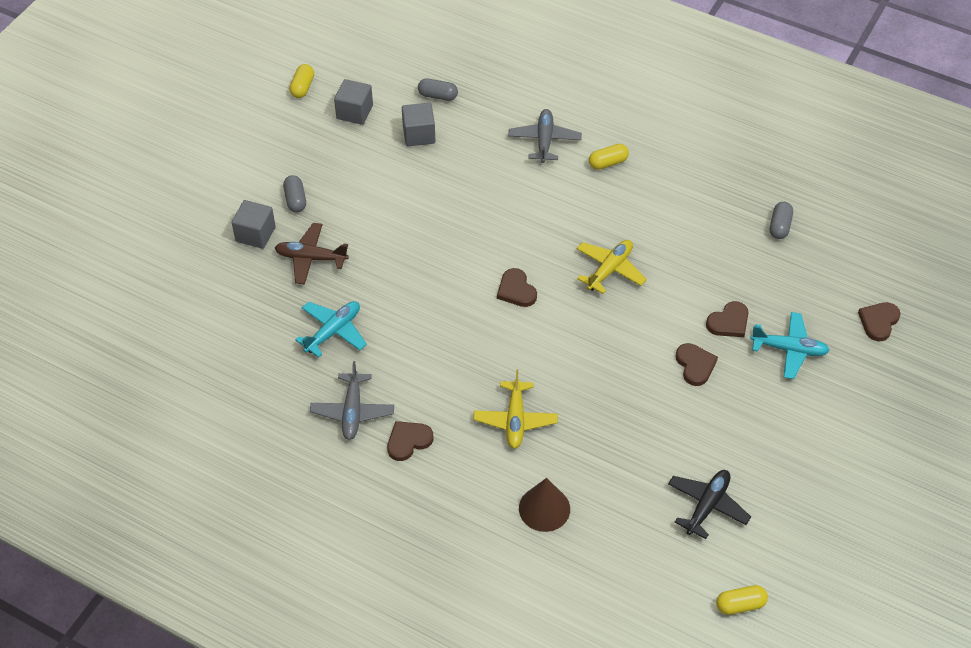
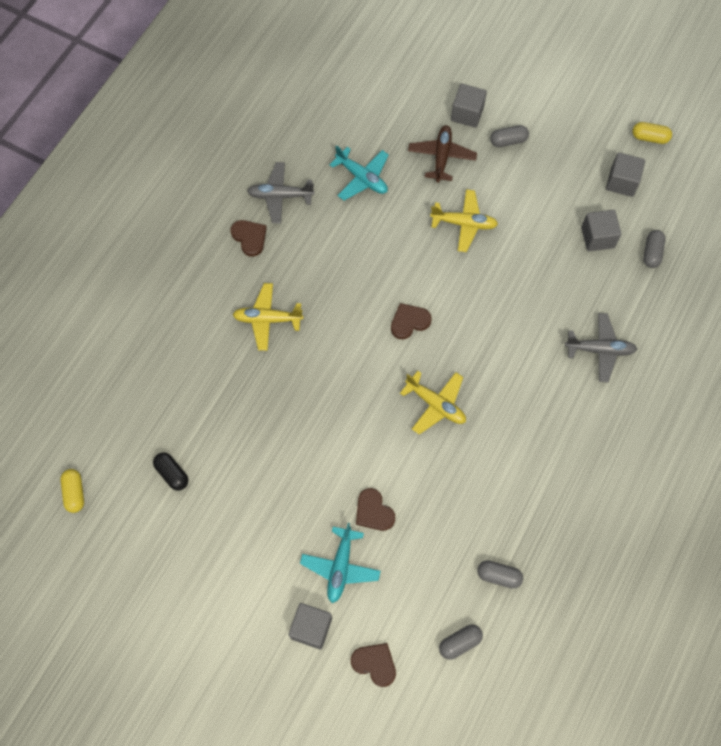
camera: 90 degrees right, 15 degrees up
(398, 241) = (464, 224): none -> yellow plane
(544, 508) = (179, 341): brown cone -> none
(608, 163) = (575, 409): yellow capsule -> none
(695, 365) = (323, 475): brown heart -> none
(707, 506) = (172, 474): black plane -> black capsule
(847, 257) = (460, 643): none -> grey capsule
(854, 373) = (311, 628): none -> grey cube

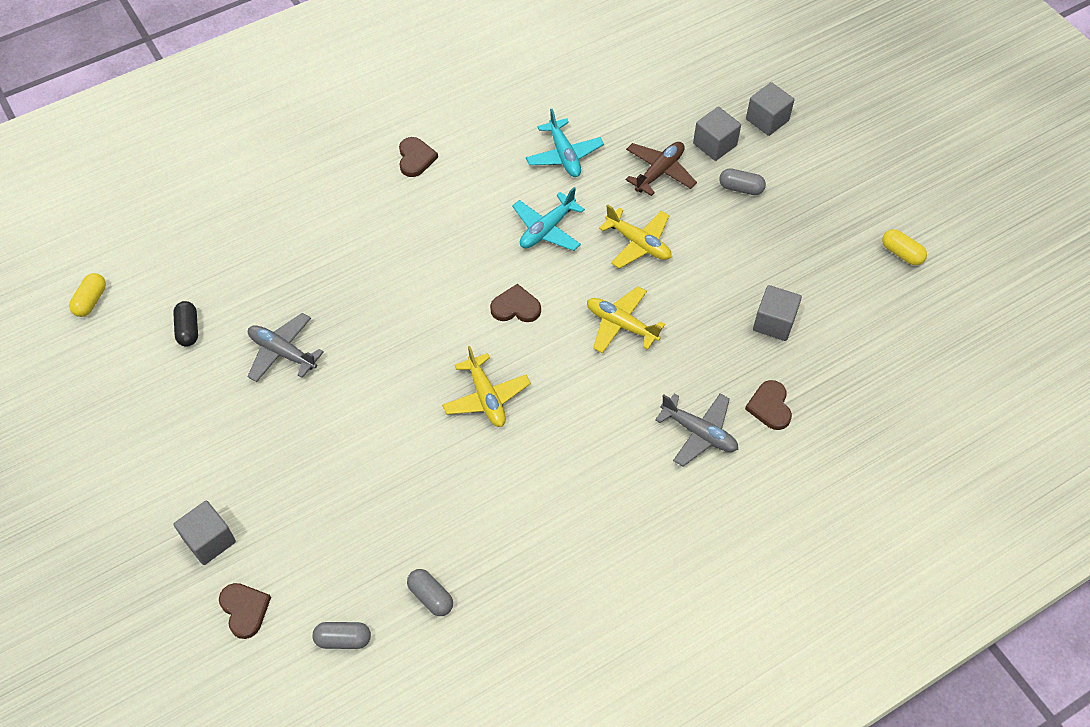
camera: 30 degrees right, 10 degrees down
(267, 319) = (378, 238): yellow plane -> yellow plane (621, 325)
(280, 196) = (472, 135): grey plane -> grey plane (282, 352)
(340, 567) = (280, 499): turquoise plane -> turquoise plane (547, 229)
(373, 511) = (350, 465): brown heart -> brown heart (770, 407)
(621, 182) = (839, 282): grey cube -> grey cube (767, 120)
(652, 253) = (825, 366): grey capsule -> none

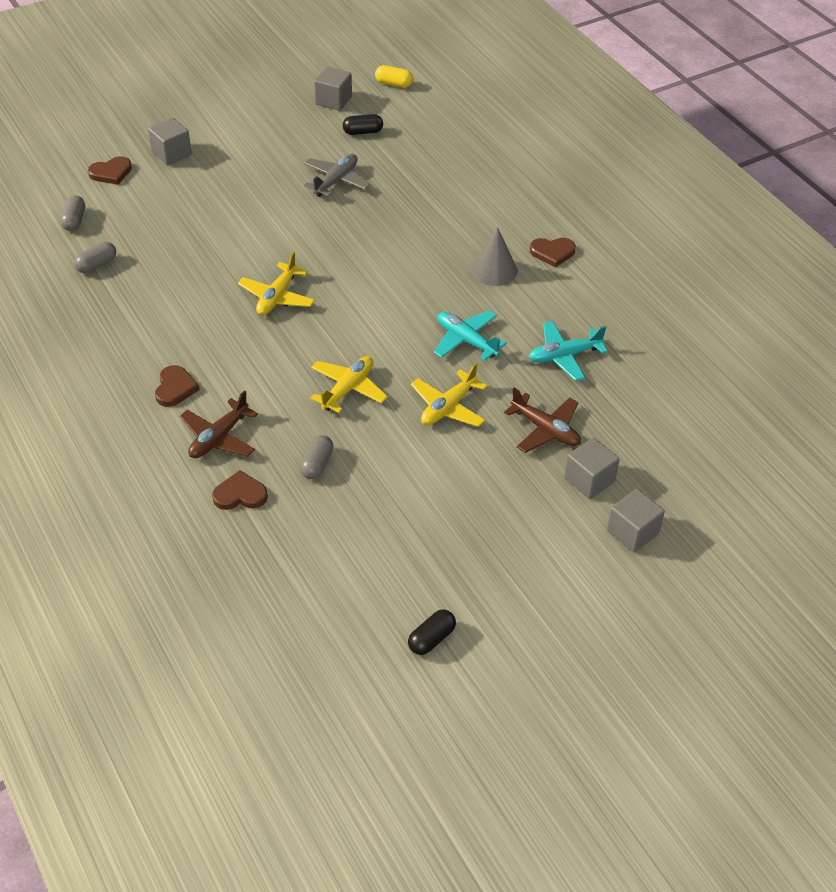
camera: 90 degrees right, 10 degrees down
(442, 206) = (494, 270): none -> grey cone
(486, 397) = (277, 297): yellow plane -> yellow plane turned 45 degrees counterclockwise
(516, 307) = (373, 317): brown heart -> brown heart (175, 388)
(699, 433) = (219, 438): grey plane -> brown plane
(741, 188) = (525, 497): grey capsule -> grey capsule (317, 464)
(774, 322) = (342, 508): grey cube -> grey cube (333, 100)
(901, 253) = (431, 639): yellow capsule -> black capsule

